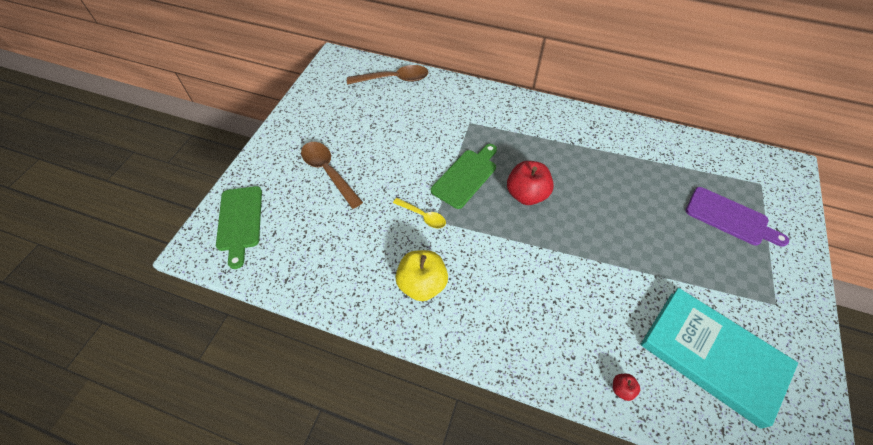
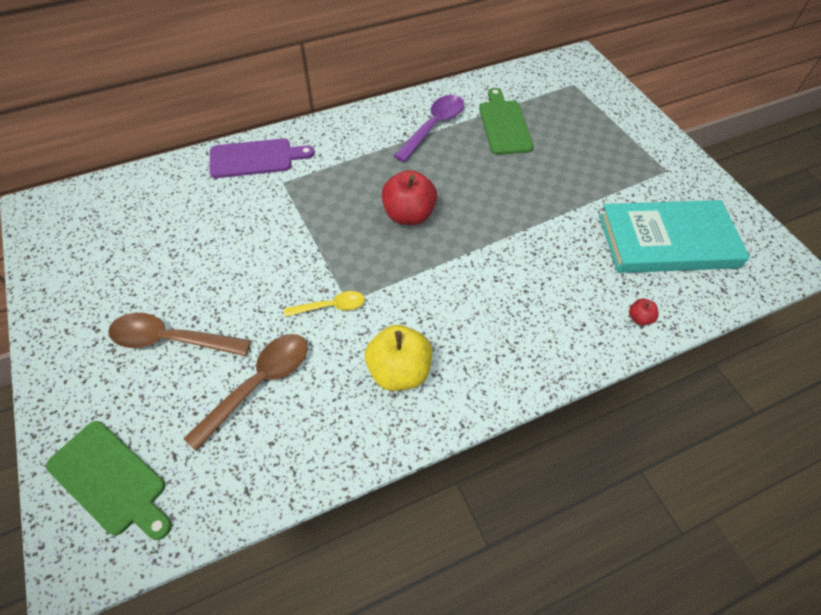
camera: 45 degrees left, 0 degrees up
(394, 79) = (145, 188): brown spoon -> brown spoon (259, 384)
(466, 176) = (334, 237): green cutting board -> green cutting board (504, 125)
(606, 147) = (434, 126): none -> purple spoon
(730, 218) = (579, 125): purple cutting board -> purple cutting board (255, 158)

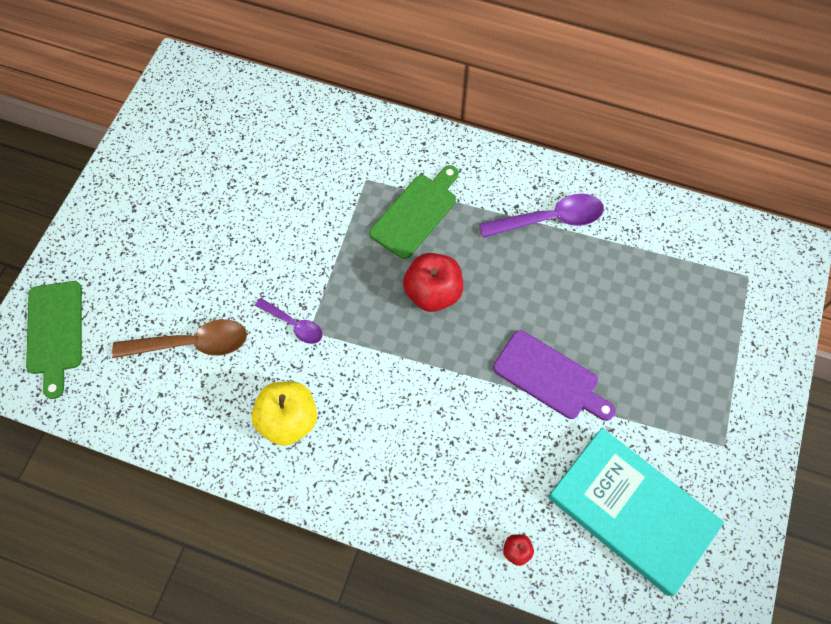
camera: 45 degrees right, 10 degrees up
(171, 340) = (169, 258): brown spoon -> none
(255, 158) = (367, 138): purple cutting board -> purple cutting board (550, 377)
(331, 306) = (294, 324): yellow spoon -> purple spoon
(504, 125) = (619, 268): green cutting board -> green cutting board (416, 213)

